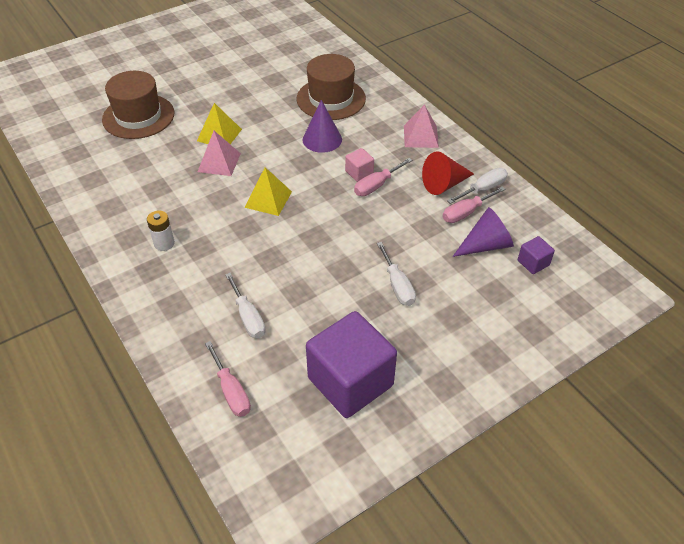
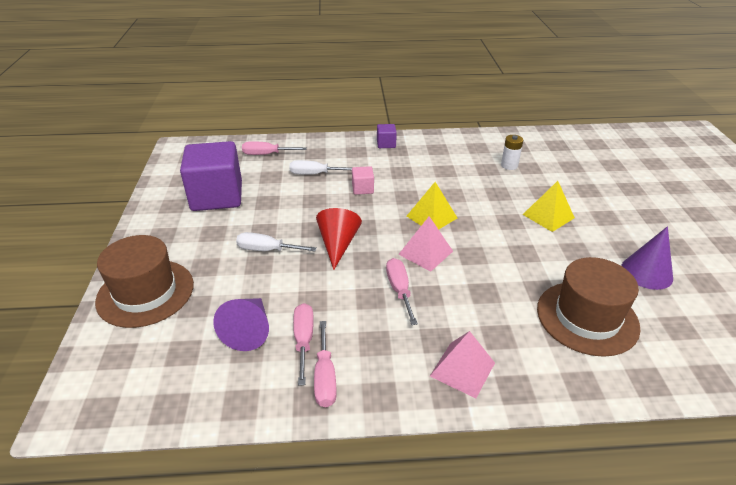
camera: 120 degrees right, 10 degrees down
(138, 116) = (601, 180): brown hat -> brown hat (145, 292)
(164, 243) = (418, 159): white battery -> white battery (509, 165)
(219, 162) = (503, 205): pink pyramid -> pink pyramid (425, 252)
(322, 139) = (504, 280): purple cone -> purple cone (646, 272)
(359, 173) = (429, 285): pink cube -> pink cube (362, 189)
(444, 184) = (360, 346): red cone -> red cone (338, 244)
(483, 189) = (325, 377): white screwdriver -> pink screwdriver
(533, 263) = (191, 355): purple cube -> purple cube (386, 144)

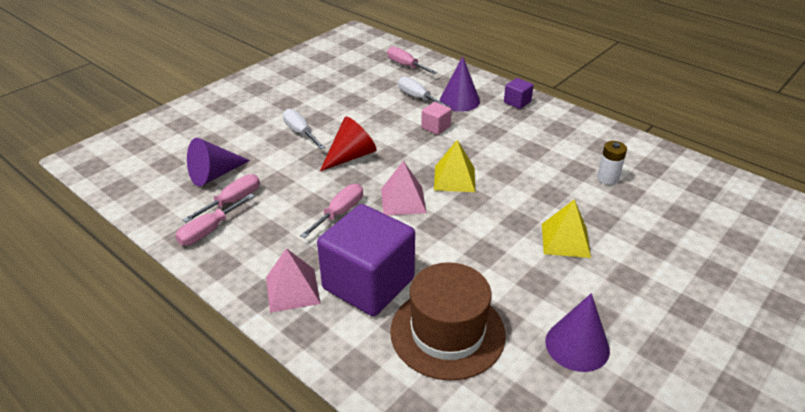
camera: 45 degrees right, 0 degrees up
(145, 292) = (199, 117): brown hat -> none
(217, 196) = (326, 79): purple cube -> purple cube (368, 283)
(348, 161) = (459, 100): none -> purple cone

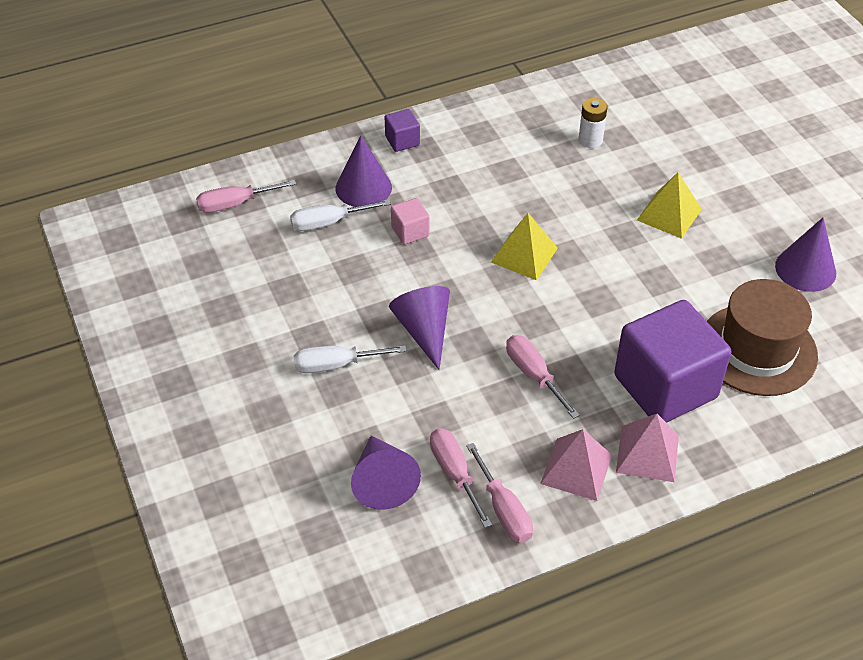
camera: 65 degrees left, 10 degrees up
(350, 156) = (424, 331): red cone -> purple cone
(403, 200) = (540, 312): pink pyramid -> pink pyramid (576, 469)

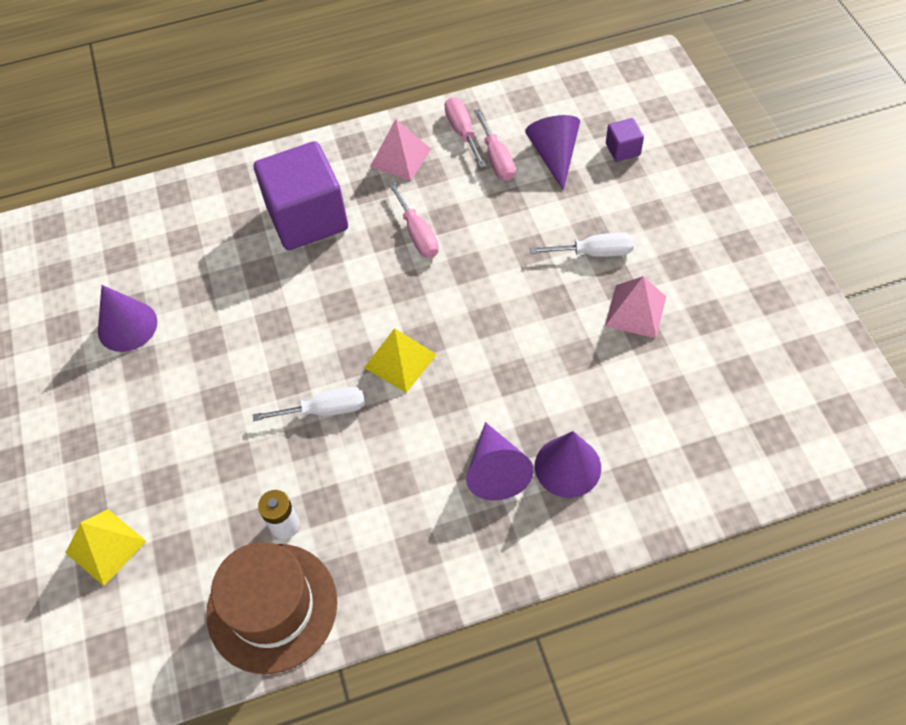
camera: 170 degrees left, 10 degrees up
(235, 204) = (717, 452): pink screwdriver -> none
(328, 223) = (607, 417): white screwdriver -> white screwdriver (325, 410)
(402, 141) = (518, 542): purple cube -> purple cube (622, 149)
(410, 231) = (517, 399): pink cube -> none
(424, 331) = (511, 281): purple cone -> purple cone (496, 470)
(647, 453) = (341, 166): pink pyramid -> pink pyramid (635, 311)
(669, 214) = (233, 403): yellow pyramid -> yellow pyramid (105, 546)
(757, 349) = (214, 246): brown hat -> brown hat (272, 607)

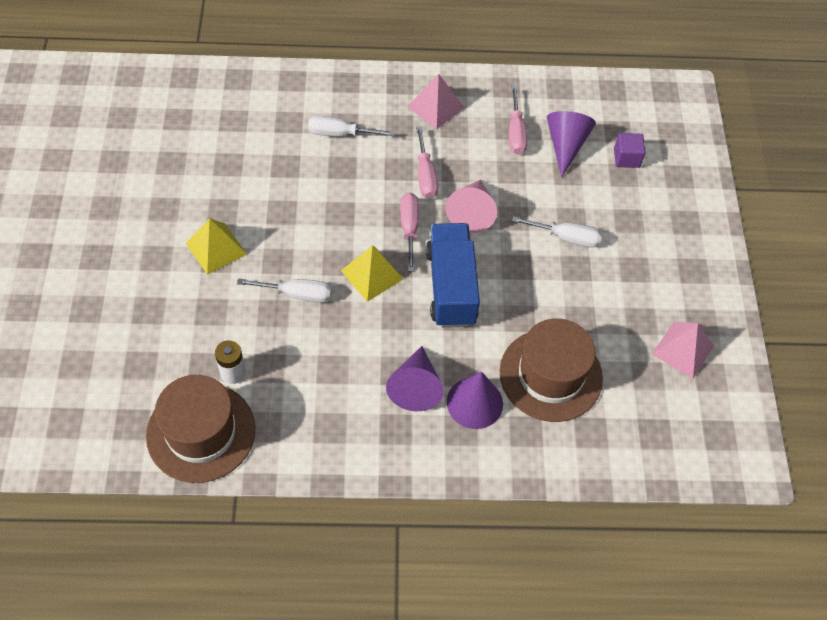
camera: 10 degrees right, 0 degrees up
(105, 546) = (90, 343): yellow pyramid -> yellow pyramid (216, 248)
(127, 326) = (164, 176): purple cone -> none
(307, 218) = (340, 133): purple cube -> white screwdriver
(462, 132) = (496, 101): pink screwdriver -> pink screwdriver (409, 228)
(483, 258) = (472, 212): none -> pink cone
(492, 346) = (451, 287): none -> blue truck
(635, 311) = (581, 296): pink pyramid -> pink pyramid (683, 349)
(637, 407) = (550, 375): none -> brown hat

